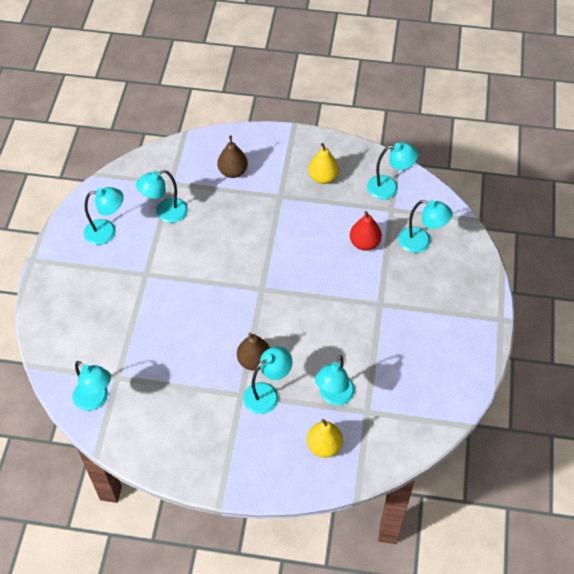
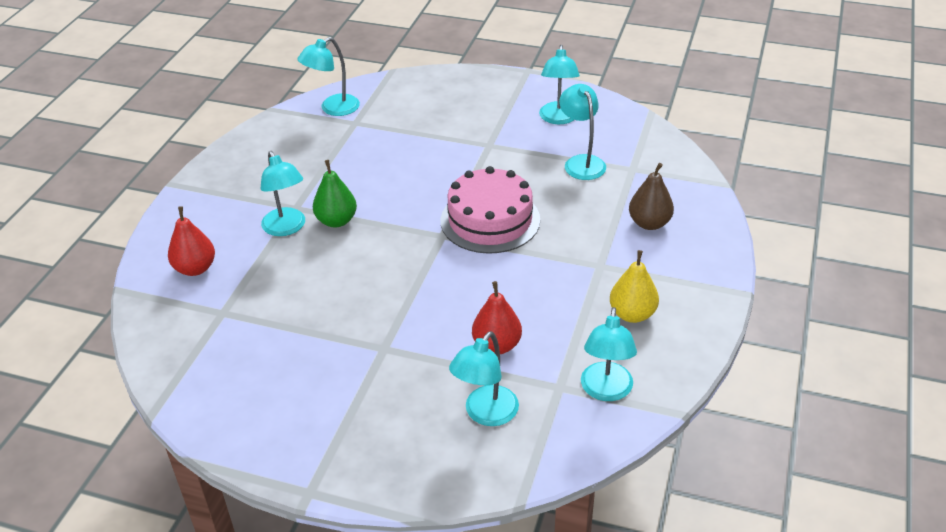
camera: 100 degrees right, 15 degrees down
(240, 261) = (490, 220): none -> pink cake
(254, 361) = (336, 221): brown pear -> green pear
(324, 446) = (195, 268): yellow pear -> red pear
(334, 396) = (257, 284): turquoise lamp -> none

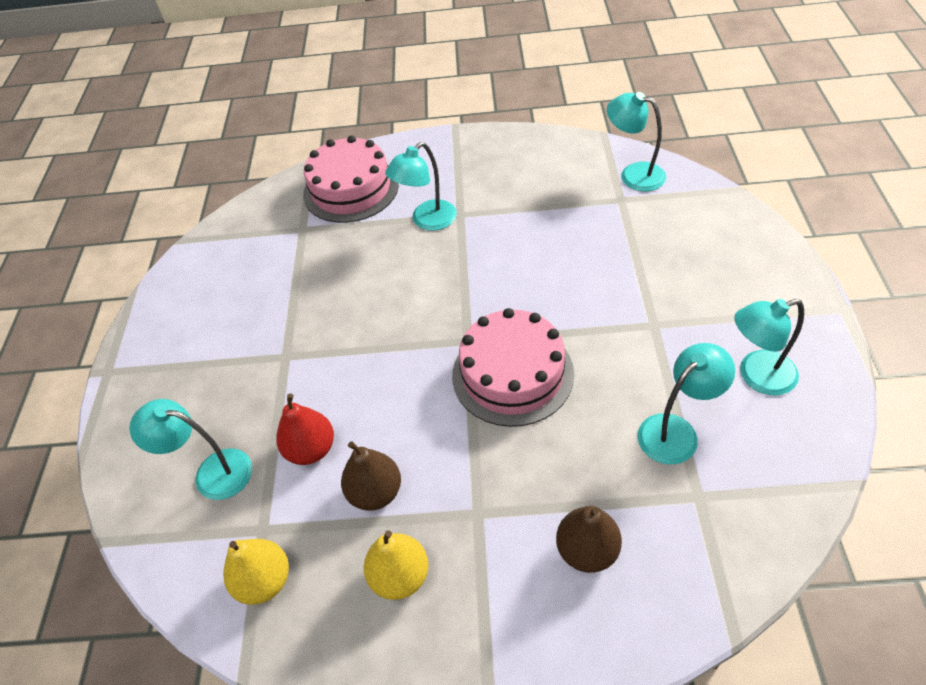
camera: 75 degrees right, 10 degrees up
(195, 268) = (351, 189): red pear -> pink cake
(336, 221) = (453, 250): green pear -> none
(557, 314) = (375, 492): none -> brown pear
(606, 391) = (264, 581): turquoise lamp -> yellow pear

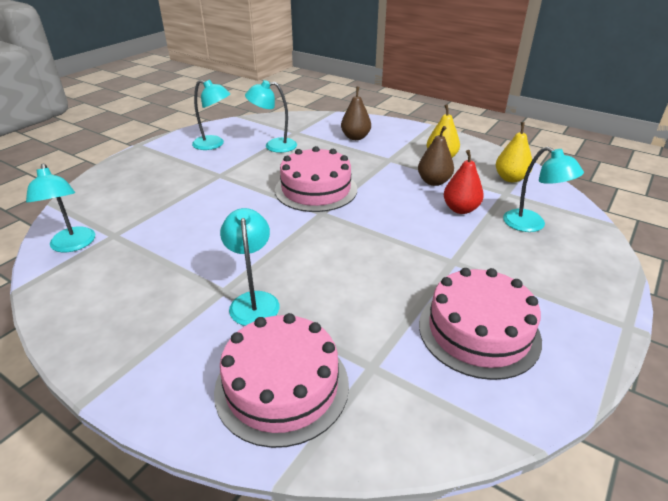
camera: 150 degrees left, 15 degrees down
(235, 296) = (479, 331): none -> pink cake
(427, 221) = (253, 301): turquoise lamp -> turquoise lamp turned 90 degrees counterclockwise

